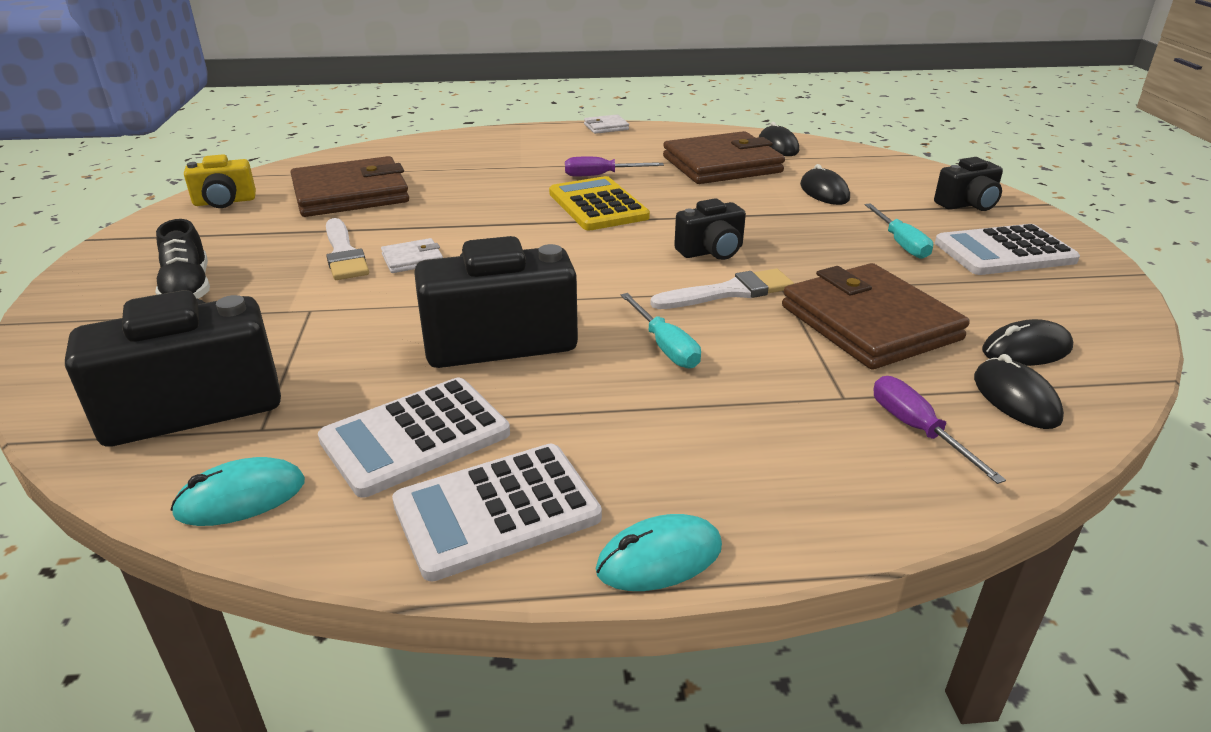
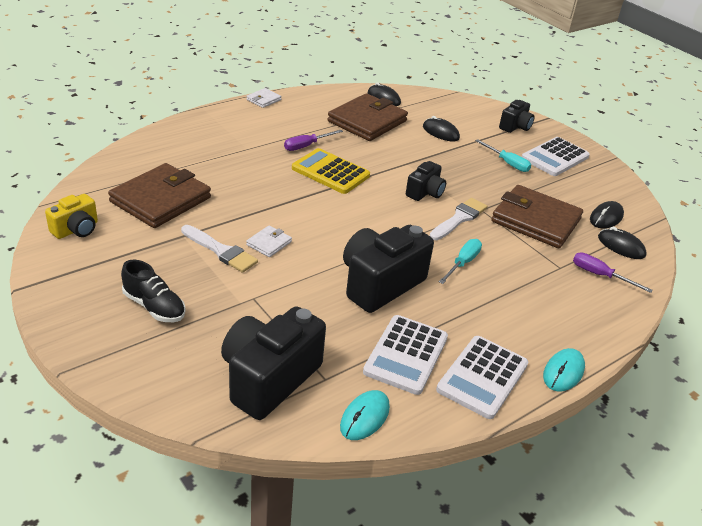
camera: 35 degrees left, 5 degrees up
(665, 346) = (463, 263): turquoise screwdriver -> turquoise screwdriver turned 90 degrees counterclockwise

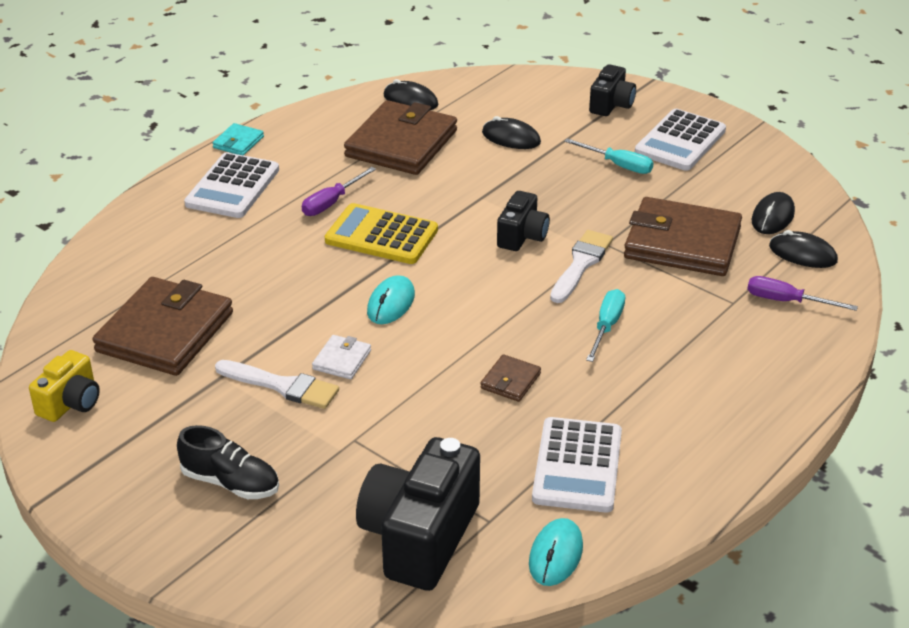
camera: 10 degrees left, 0 degrees up
(263, 100) = (238, 142): white wallet -> turquoise wallet
(380, 284) = (510, 381): black camera -> brown wallet
(482, 377) = (680, 471): white calculator -> white calculator (232, 187)
(563, 372) = (776, 440): turquoise mouse -> turquoise mouse (391, 303)

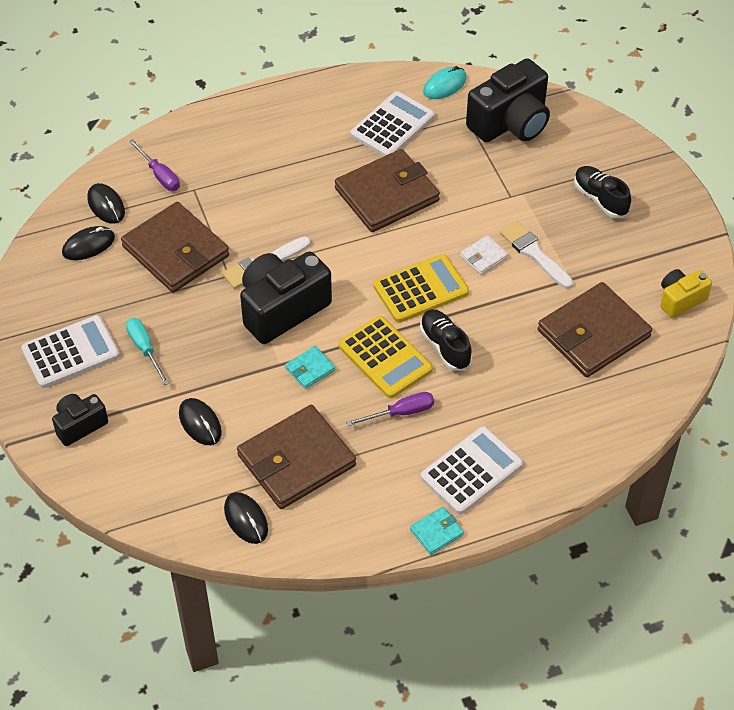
camera: 150 degrees left, 15 degrees up
(326, 265) = (445, 346): none -> black shoe
(391, 303) = (421, 289): turquoise mouse -> yellow calculator
(448, 203) = (310, 369): none -> turquoise wallet
(510, 381) = (387, 195): brown wallet -> brown wallet, size x2.28
(522, 236) = (282, 309): black camera -> black camera, size x1.83
(607, 326) = (292, 207): turquoise screwdriver -> none

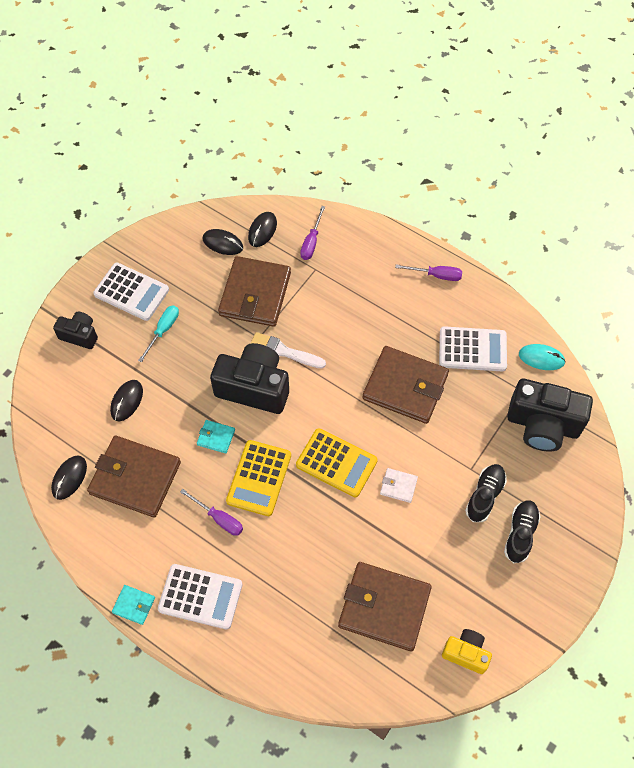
camera: 55 degrees right, 10 degrees up
(290, 105) = (436, 275): none -> purple screwdriver
(445, 346) = (297, 511): black shoe -> black shoe (484, 496)
(534, 253) = (429, 519): white brush -> none

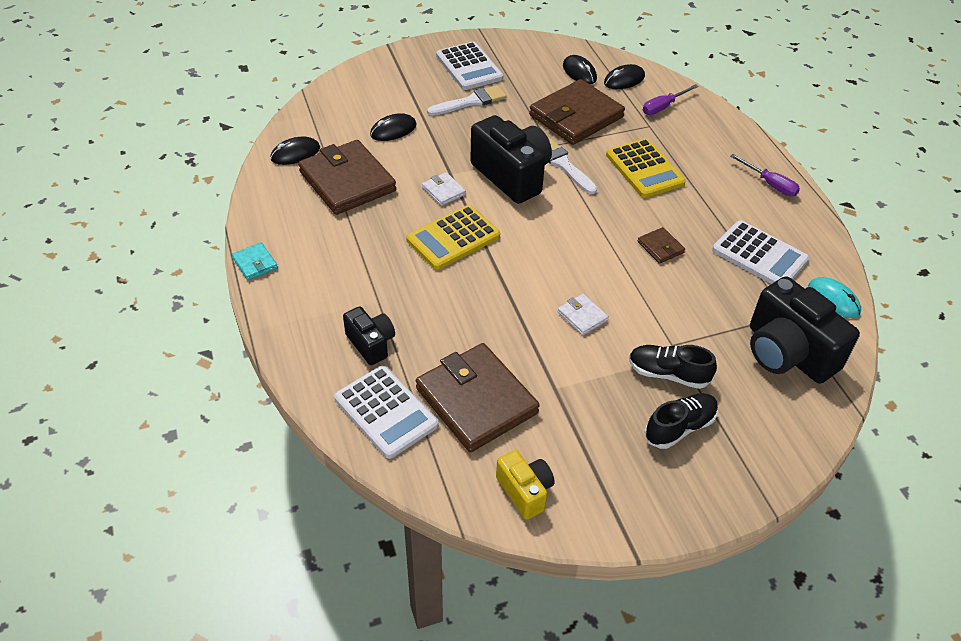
camera: 35 degrees right, 15 degrees down
(80, 335) = (399, 73): black camera -> black camera (371, 344)
(163, 330) = (471, 102): turquoise screwdriver -> white brush
(200, 596) = (315, 290): white calculator -> white calculator (386, 412)
(216, 437) = (443, 191): turquoise wallet -> white wallet
(219, 518) = (389, 246): purple screwdriver -> none
(336, 463) = (536, 266): yellow calculator -> yellow calculator (644, 169)
(405, 387) = (660, 247): brown wallet -> brown wallet, size x0.44
(484, 496) = (668, 374): black shoe -> black shoe turned 135 degrees counterclockwise

